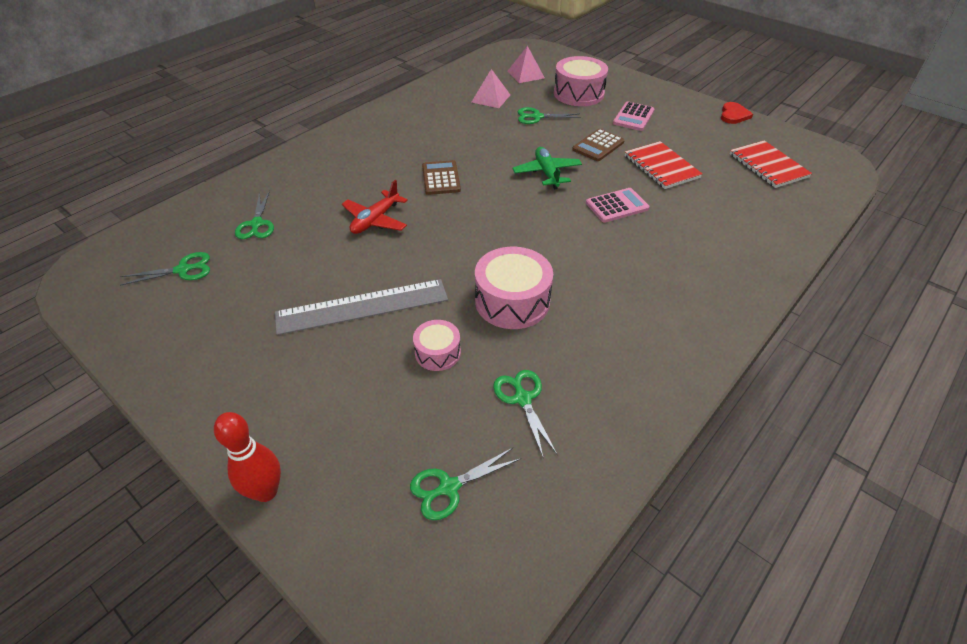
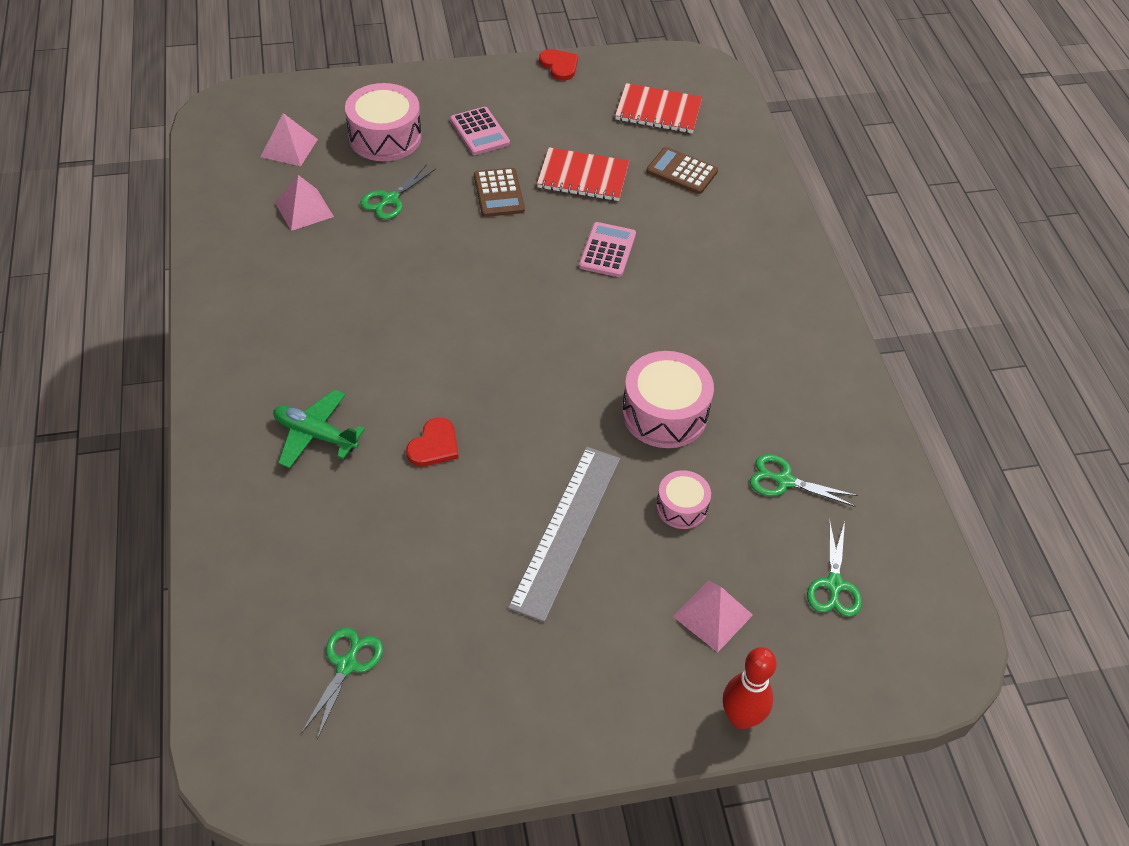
camera: 55 degrees left, 5 degrees up
(257, 224) = (327, 556): green scissors -> none
(352, 422) = (712, 615): none -> pink pyramid
(375, 220) = (434, 445): red plane -> red heart
(441, 178) = (417, 348): brown calculator -> brown calculator (682, 171)
(547, 173) = (501, 262): green plane -> green plane (315, 435)

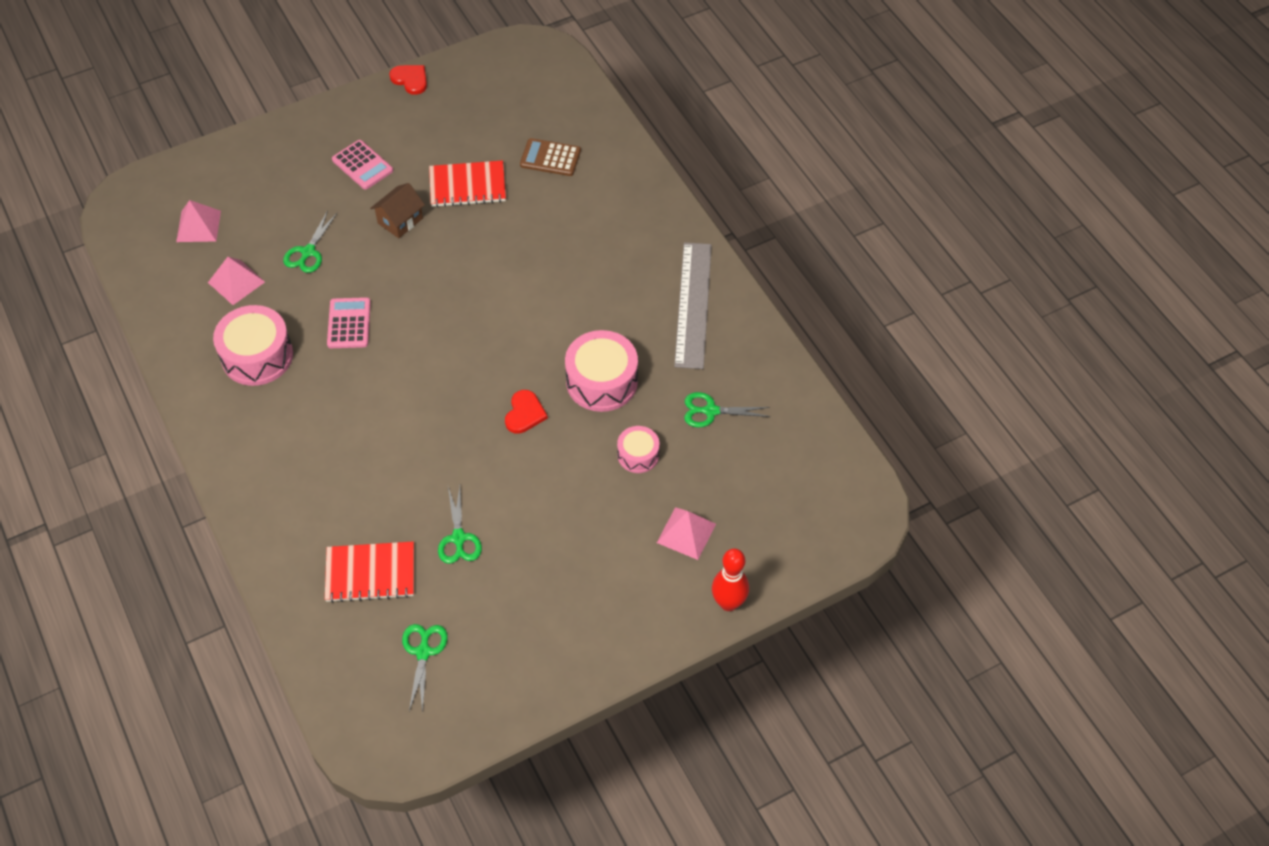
camera: 15 degrees left, 5 degrees up
(315, 435) = (327, 479): green plane -> none
(385, 137) = (280, 193): pink drum -> pink drum (257, 356)
(434, 445) = (426, 461): red heart -> red heart (524, 413)
(498, 193) = (400, 221): brown calculator -> brown house
(566, 530) = (554, 499): grey ruler -> grey ruler (693, 304)
(607, 250) = (510, 250): pink calculator -> pink calculator (349, 323)
(658, 111) = (512, 103): red notebook -> red notebook (370, 573)
(834, 585) = (770, 483): green scissors -> green scissors (458, 538)

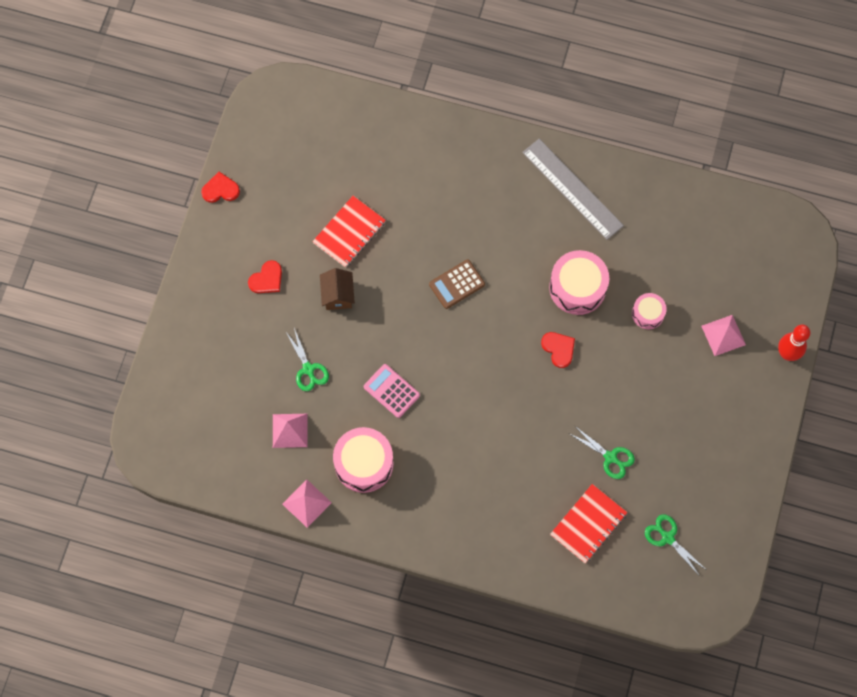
camera: 45 degrees left, 15 degrees up
(198, 226) = (217, 417): pink pyramid -> pink pyramid (306, 503)
(362, 165) = (267, 279): pink calculator -> red heart
(550, 158) = (376, 166): brown calculator -> brown calculator (457, 284)
(711, 411) = (656, 248): green scissors -> none

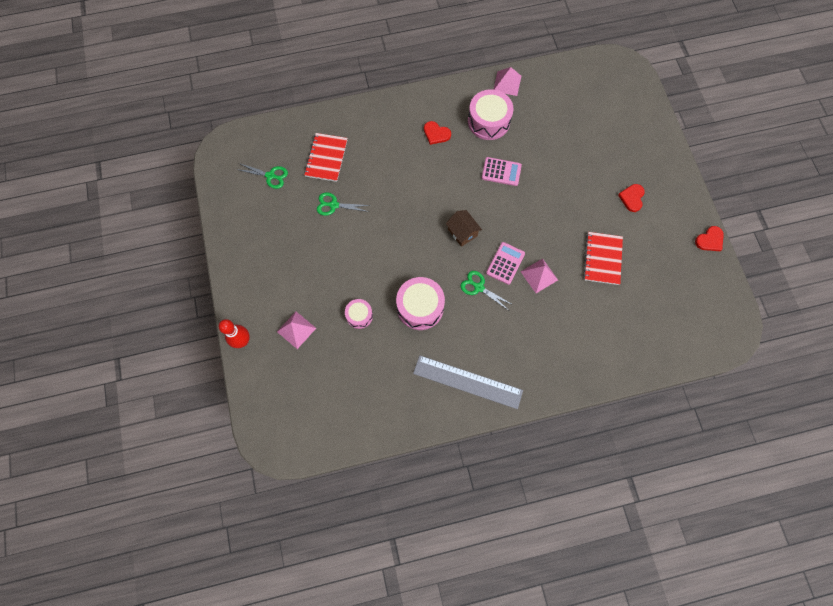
camera: 150 degrees right, 0 degrees up
(290, 430) = (547, 116): pink pyramid -> pink pyramid (539, 275)
(308, 369) = (563, 157): green scissors -> green scissors (479, 287)
(338, 295) = (579, 213): brown house -> brown house (462, 232)
(457, 284) = (505, 263): brown calculator -> pink calculator
(558, 349) = (408, 257): red heart -> red heart (436, 134)

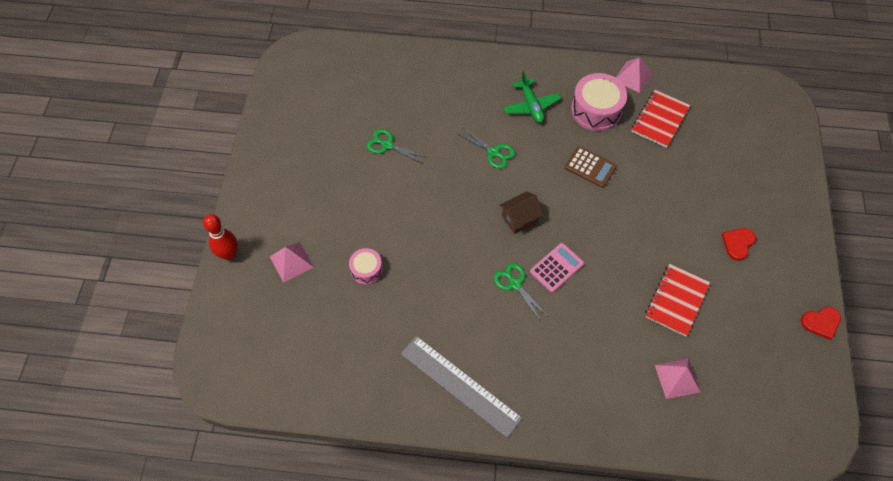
camera: 20 degrees right, 10 degrees down
(270, 176) = (332, 95): green scissors -> green scissors (494, 152)
(326, 158) = (400, 95): red notebook -> red notebook (660, 119)
(420, 307) = (438, 283): pink drum -> none
(436, 134) = (531, 106): red heart -> green plane
(462, 232) = (519, 218): brown house -> brown house turned 75 degrees clockwise
(501, 172) = (590, 167): pink calculator -> brown calculator
(539, 275) = (591, 294): pink pyramid -> pink pyramid (677, 378)

